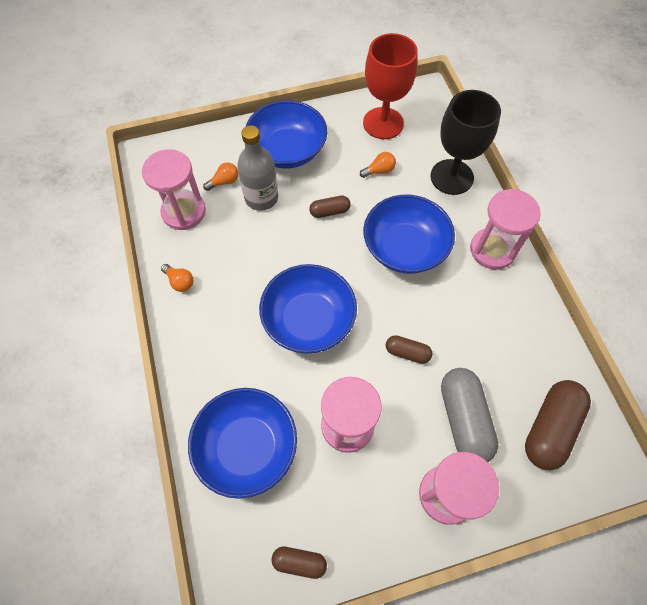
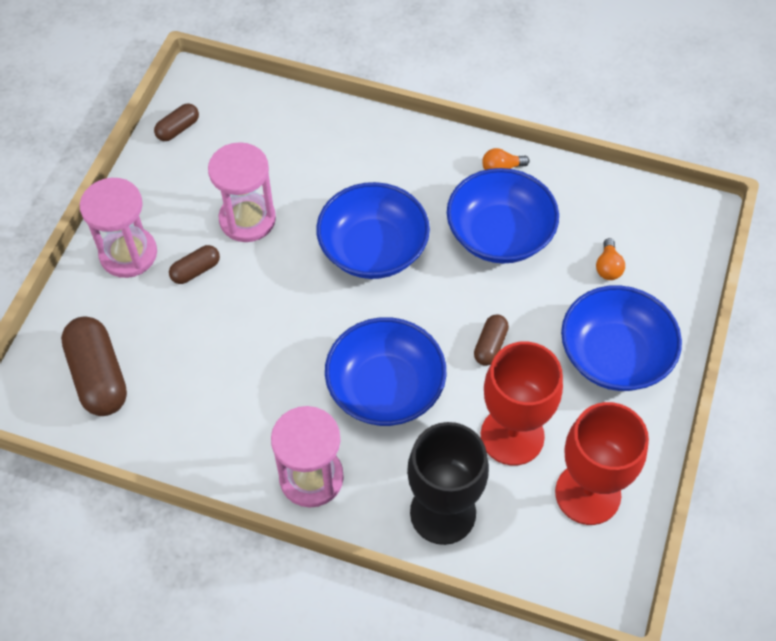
camera: 125 degrees right, 5 degrees down
(184, 212) = (590, 211): pink hourglass -> none
(247, 447) = (294, 141): blue bowl -> blue bowl (499, 234)
(261, 198) = (558, 290): grey bottle -> none
(379, 170) = (512, 436): orange light bulb -> red goblet
(407, 352) = (270, 309): brown capsule -> brown capsule (196, 270)
(463, 419) = (171, 311): grey capsule -> none

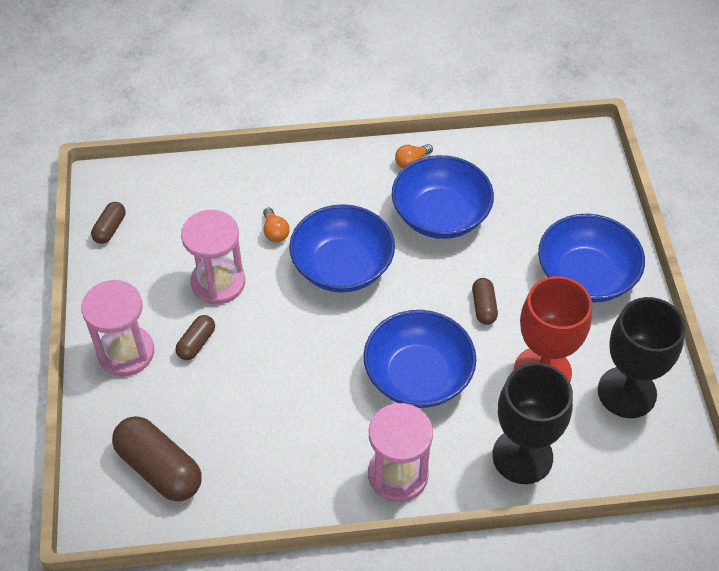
camera: 25 degrees left, 5 degrees down
(588, 493) = (627, 392): red goblet -> black goblet
(608, 267) = (541, 209): orange light bulb -> orange light bulb (275, 232)

